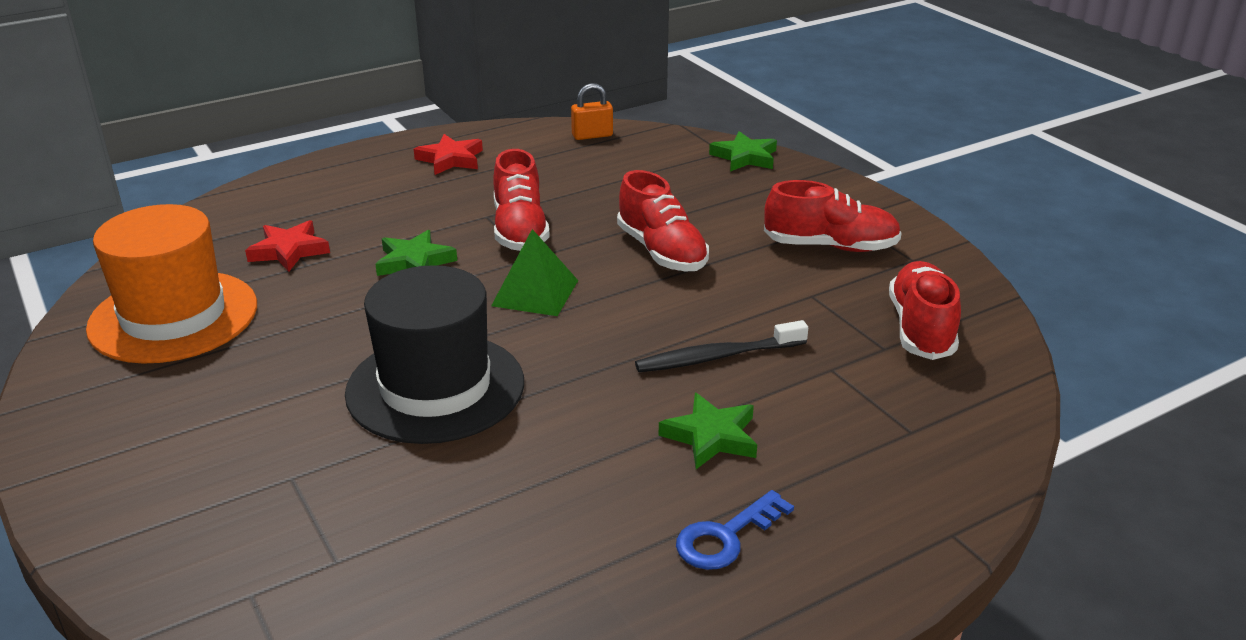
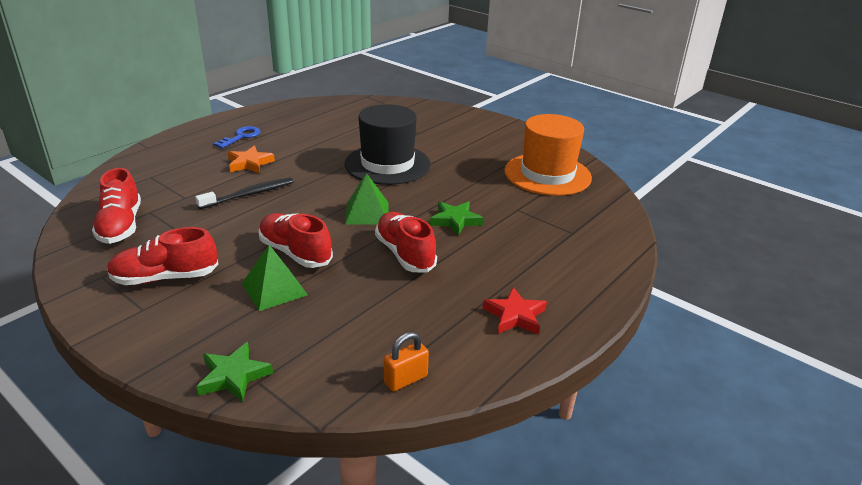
camera: 160 degrees right, 0 degrees up
(289, 251) = (538, 215): red star -> none
(696, 216) = (274, 289): none -> green pyramid
(711, 436) = (249, 163): green star -> orange star

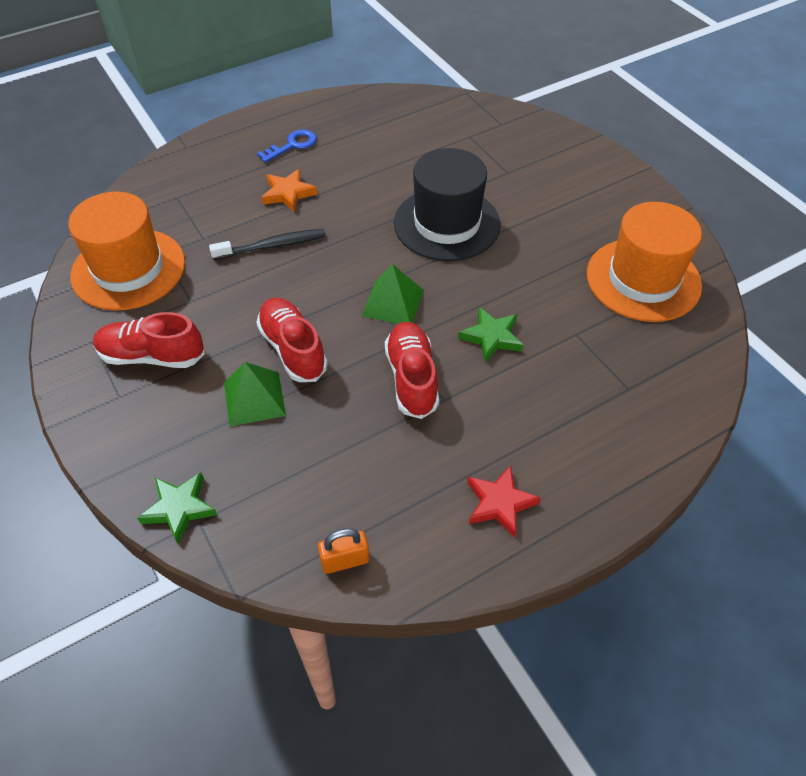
camera: 20 degrees right, 20 degrees up
(121, 226) = (128, 269): red shoe -> orange hat

